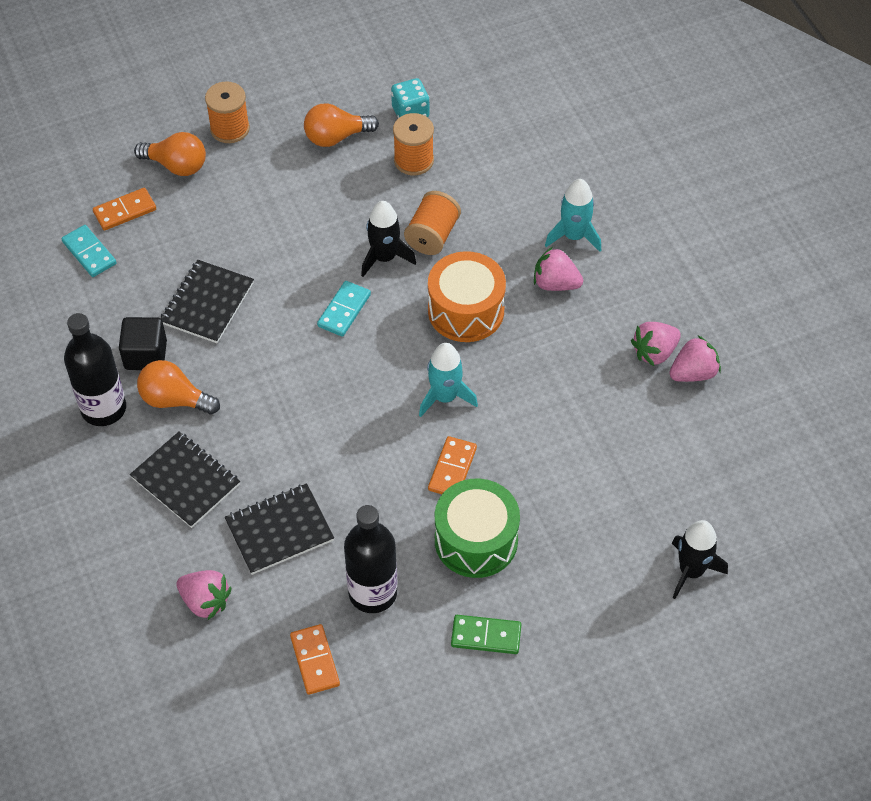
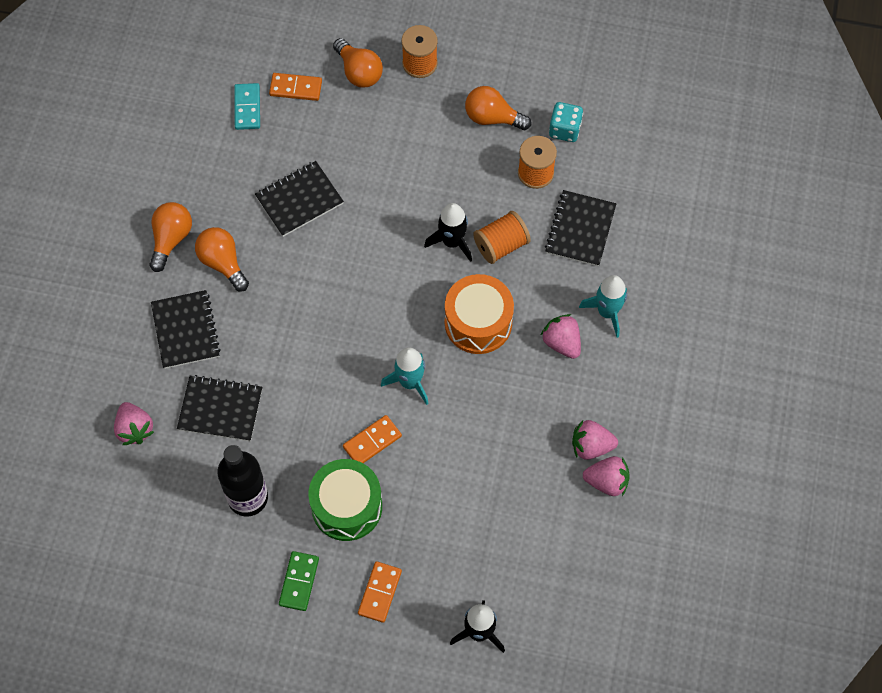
camera: 35 degrees right, 10 degrees up
(103, 408) = (171, 239): black bottle -> orange light bulb
(145, 355) = (228, 215): black cube -> none
(314, 661) = (173, 521): orange domino -> orange domino (379, 592)
(344, 310) = (390, 267): turquoise domino -> none
(486, 636) = (299, 581): green domino -> green domino turned 60 degrees clockwise
(493, 184) = (580, 229): none -> black notebook

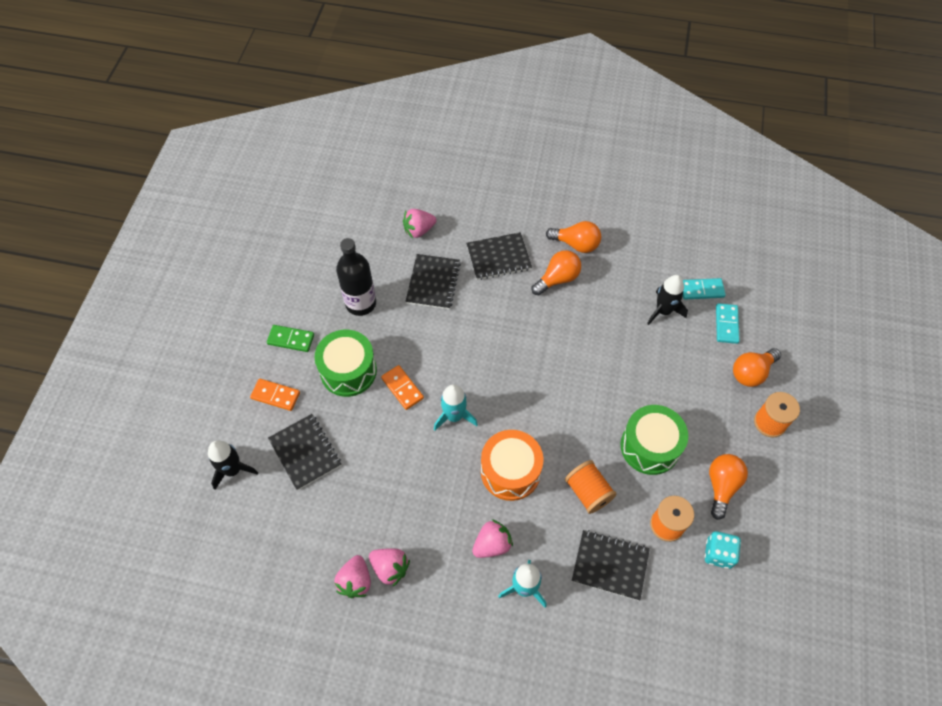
camera: 90 degrees right, 5 degrees down
(295, 88) = (726, 324): orange domino -> turquoise domino
(299, 200) = (619, 330): black notebook -> black notebook (305, 452)
(448, 181) = (650, 446): none -> green drum
(452, 242) = (588, 450): black rocket -> black rocket (663, 311)
(591, 446) = (390, 568): pink strawberry -> pink strawberry turned 120 degrees clockwise

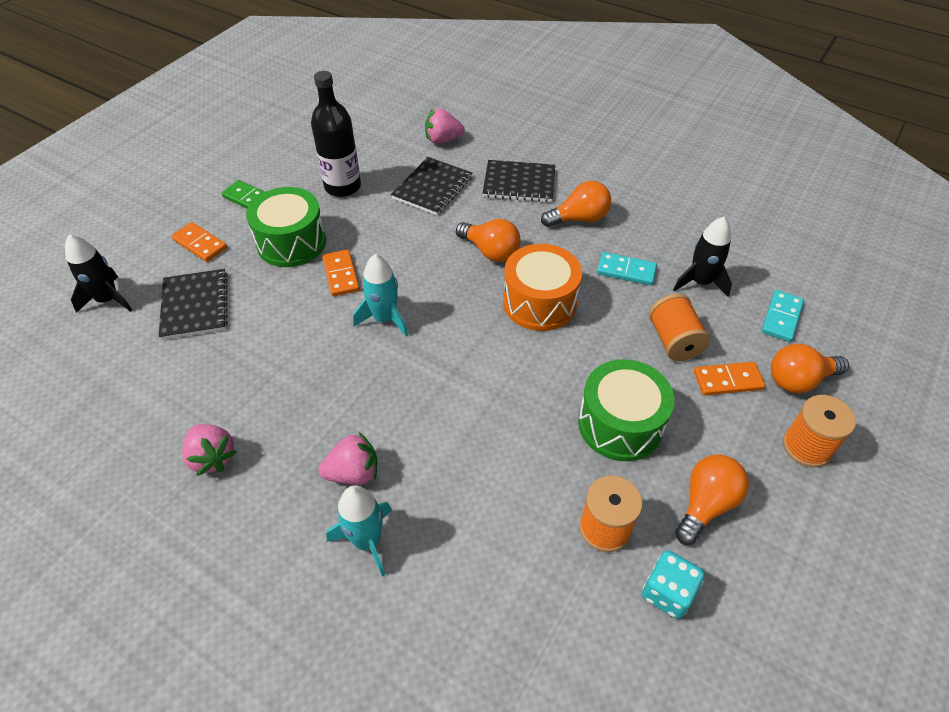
camera: 20 degrees right, 10 degrees down
(355, 581) = (163, 458): pink strawberry -> none
(510, 471) = (421, 397): orange drum -> orange drum (539, 302)
(576, 244) = (617, 192): orange light bulb -> orange light bulb (490, 251)
(588, 492) = (511, 452): orange spool -> orange spool (674, 341)
(610, 565) = (499, 553): black notebook -> none
(701, 290) = (760, 274): turquoise domino -> turquoise domino (626, 271)
(707, 388) = (728, 380): none -> orange domino

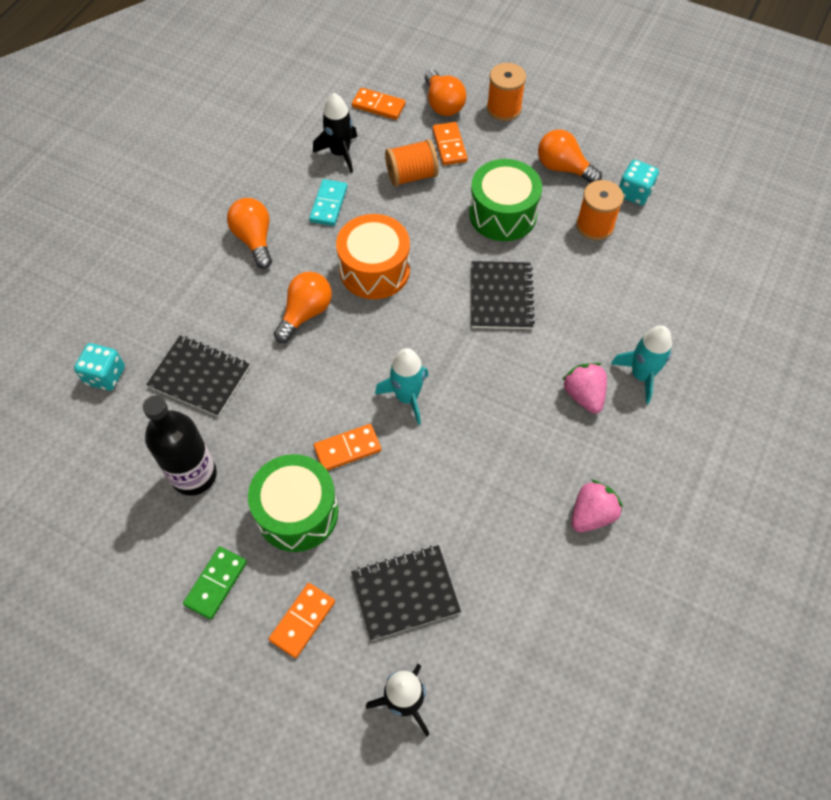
camera: 95 degrees left, 10 degrees up
(443, 140) = (105, 376): pink strawberry -> turquoise dice
(519, 183) = (194, 293): black notebook -> black notebook (501, 297)
(781, 317) = (378, 106): turquoise domino -> orange domino

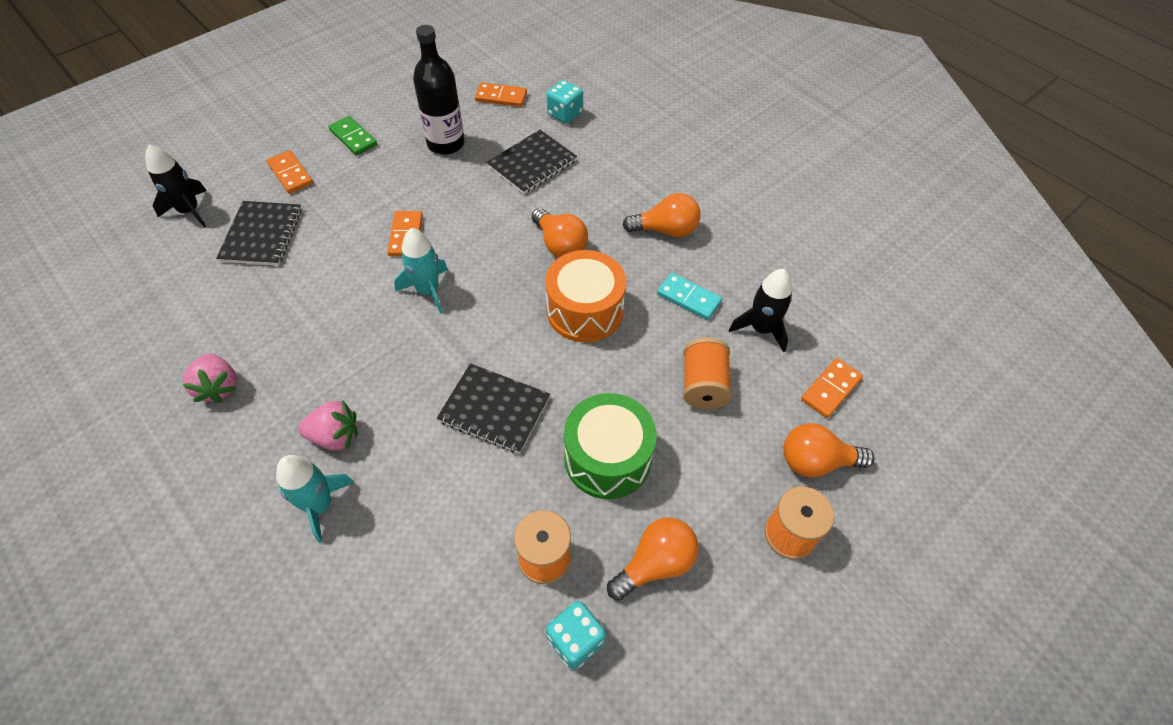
camera: 110 degrees right, 5 degrees down
(297, 512) = (374, 191): green drum -> none
(449, 145) = (739, 442): orange domino -> orange domino (501, 97)

